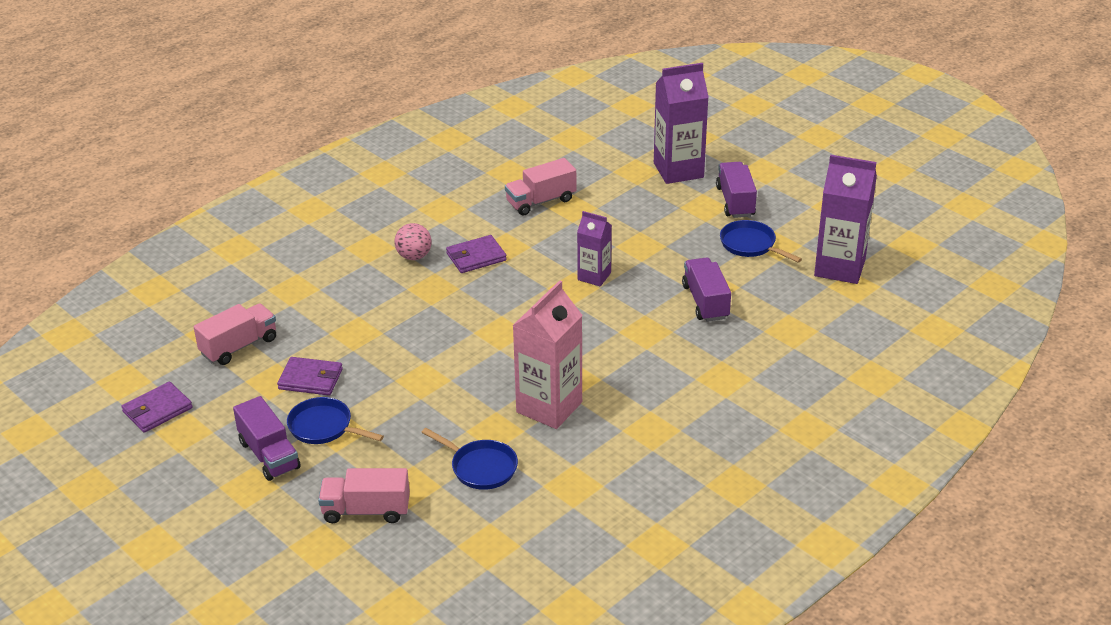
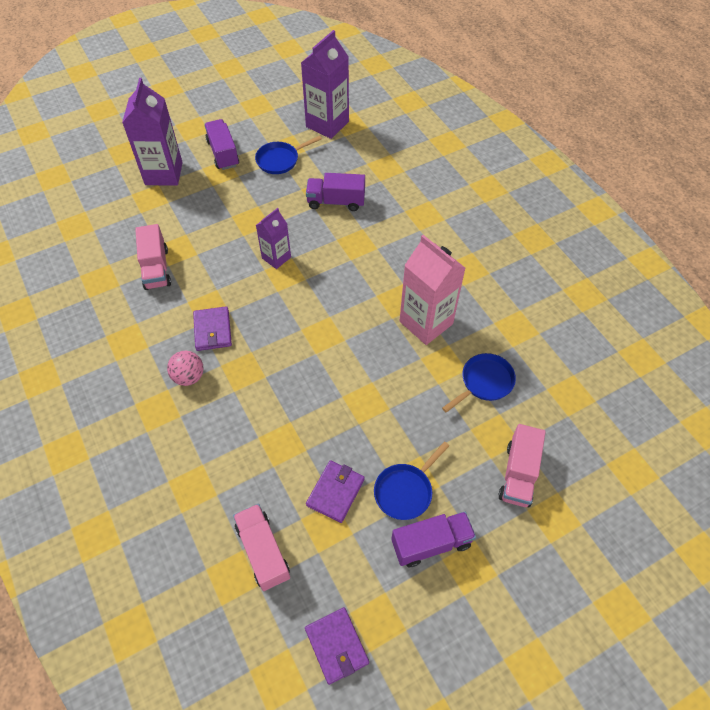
camera: 75 degrees left, 20 degrees up
(735, 202) = (223, 153): purple truck -> purple truck turned 60 degrees clockwise

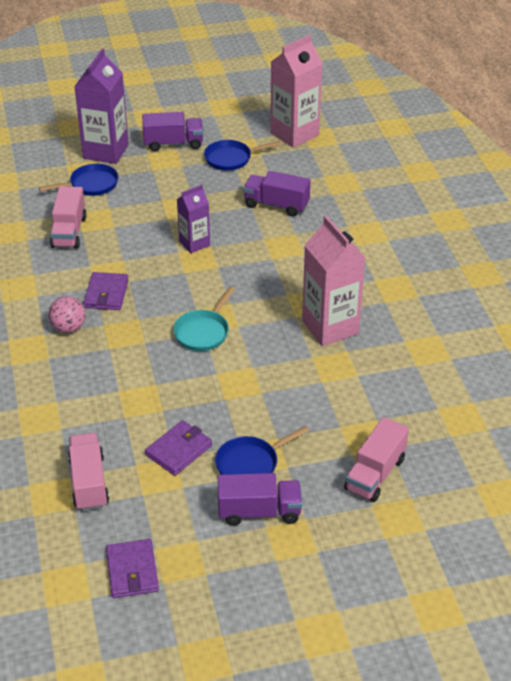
camera: 15 degrees right, 15 degrees down
(223, 153) = (173, 143): purple truck -> purple truck turned 90 degrees clockwise
(315, 353) = (203, 332): none -> turquoise pan
(327, 124) = (294, 134): purple carton -> pink carton
(484, 382) = (372, 390): blue pan -> blue pan (91, 184)

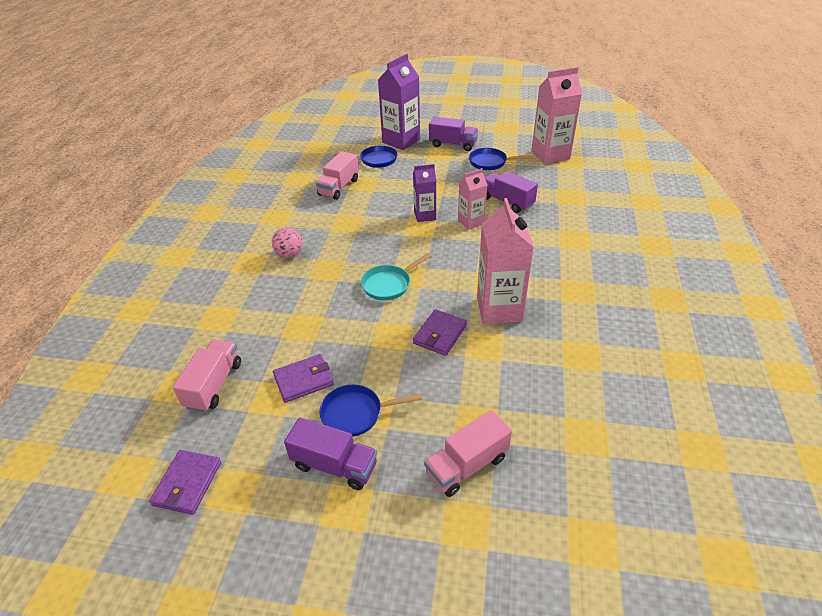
camera: 25 degrees right, 0 degrees up
(106, 294) = (334, 236): purple wallet -> purple wallet (440, 334)
(250, 239) = (471, 222): none -> pink carton

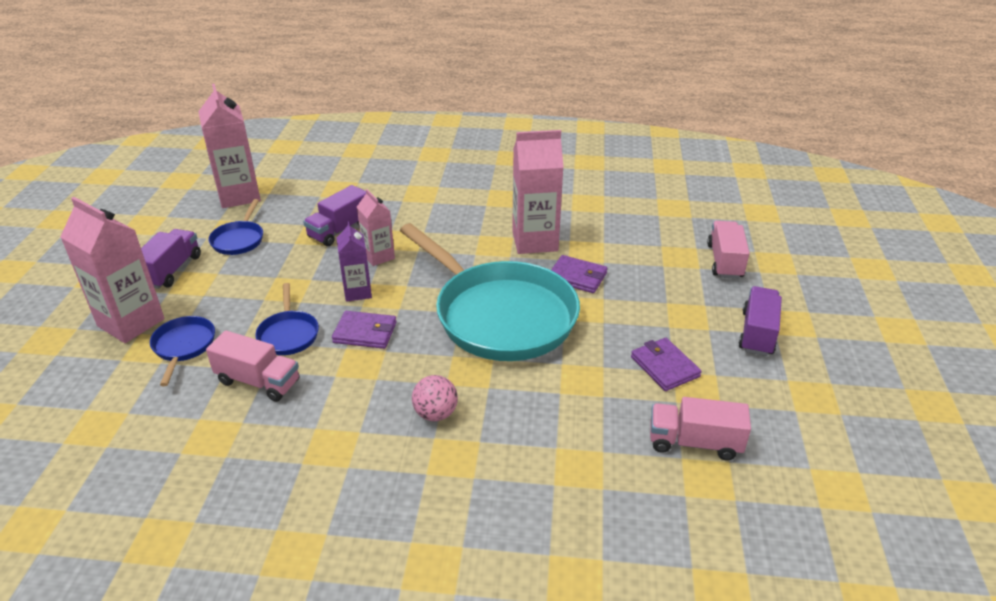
camera: 95 degrees left, 5 degrees down
(187, 483) = (824, 433): purple wallet -> purple wallet (365, 332)
(356, 413) = (695, 325): blue pan -> blue pan (288, 334)
(389, 284) = (500, 315): turquoise pan -> turquoise pan, size x2.35
(401, 141) = (131, 322): purple carton -> pink carton
(467, 465) = (724, 261): pink truck -> pink truck turned 135 degrees counterclockwise

